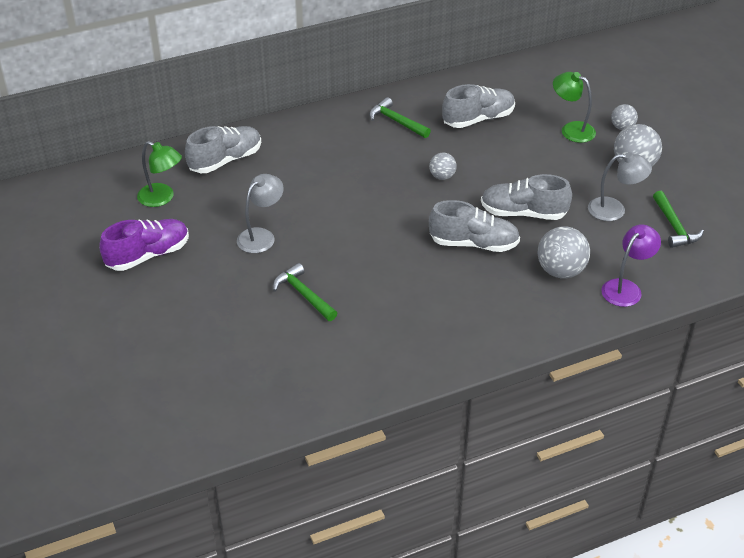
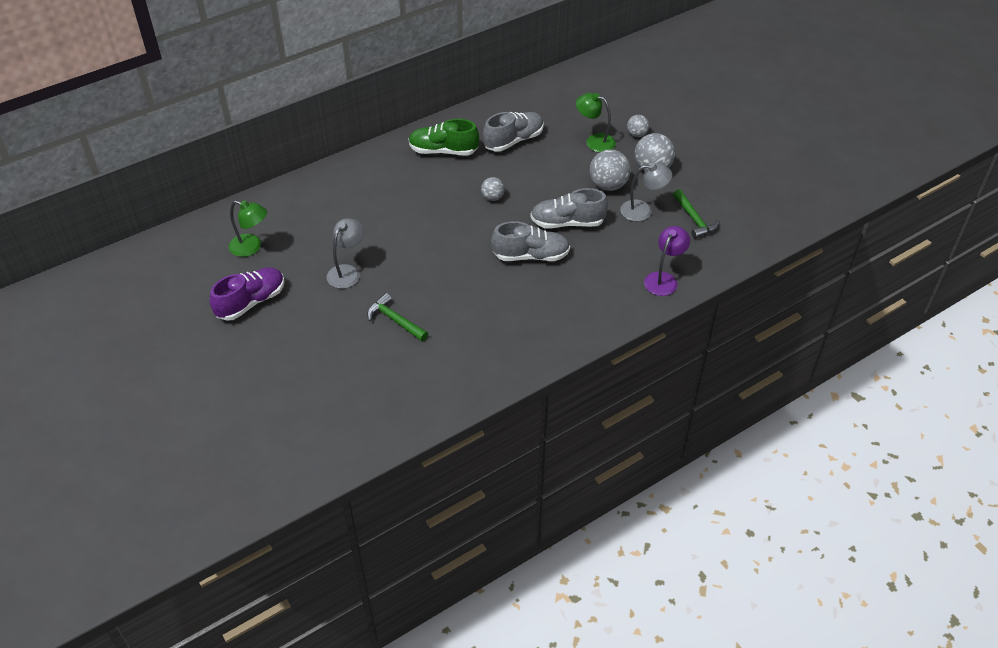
camera: 10 degrees left, 5 degrees up
(225, 160) = (300, 205): grey shoe -> none
(396, 121) = (443, 151): green hammer -> green shoe
(560, 271) = (607, 271): grey ball -> grey ball (608, 185)

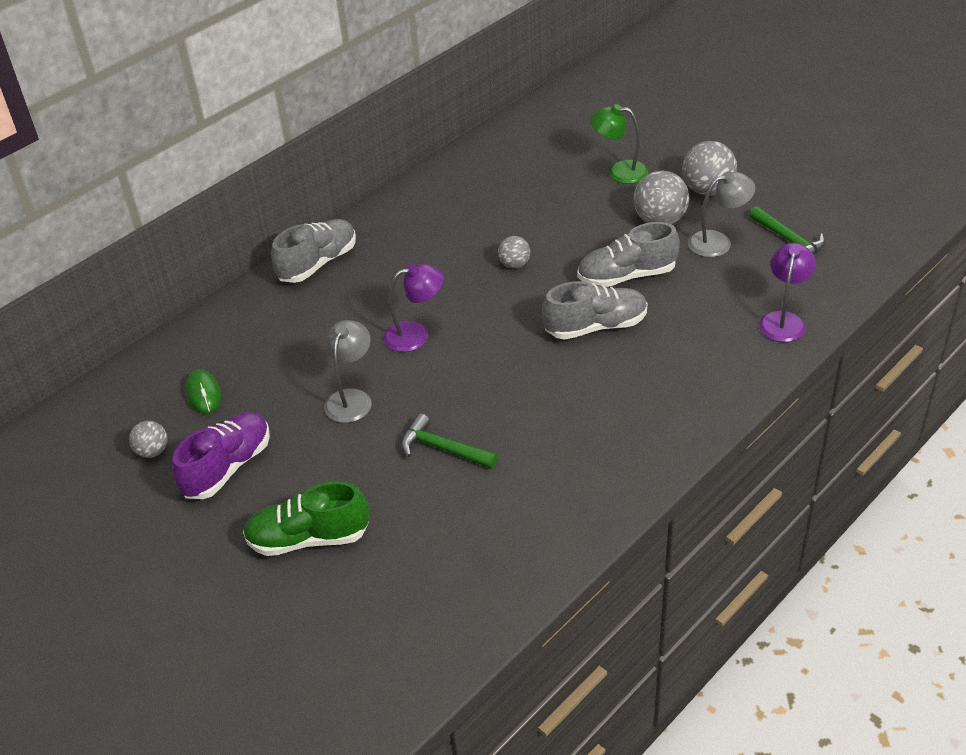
camera: 10 degrees left, 5 degrees down
(251, 247) = (203, 394): green lamp -> green mouse
(406, 235) = (416, 335): none -> purple lamp
(443, 151) = (425, 220): green shoe -> green shoe (308, 538)
(513, 140) = (514, 190): grey shoe -> grey shoe (318, 263)
(637, 134) = (669, 154): grey ball -> grey ball (152, 451)

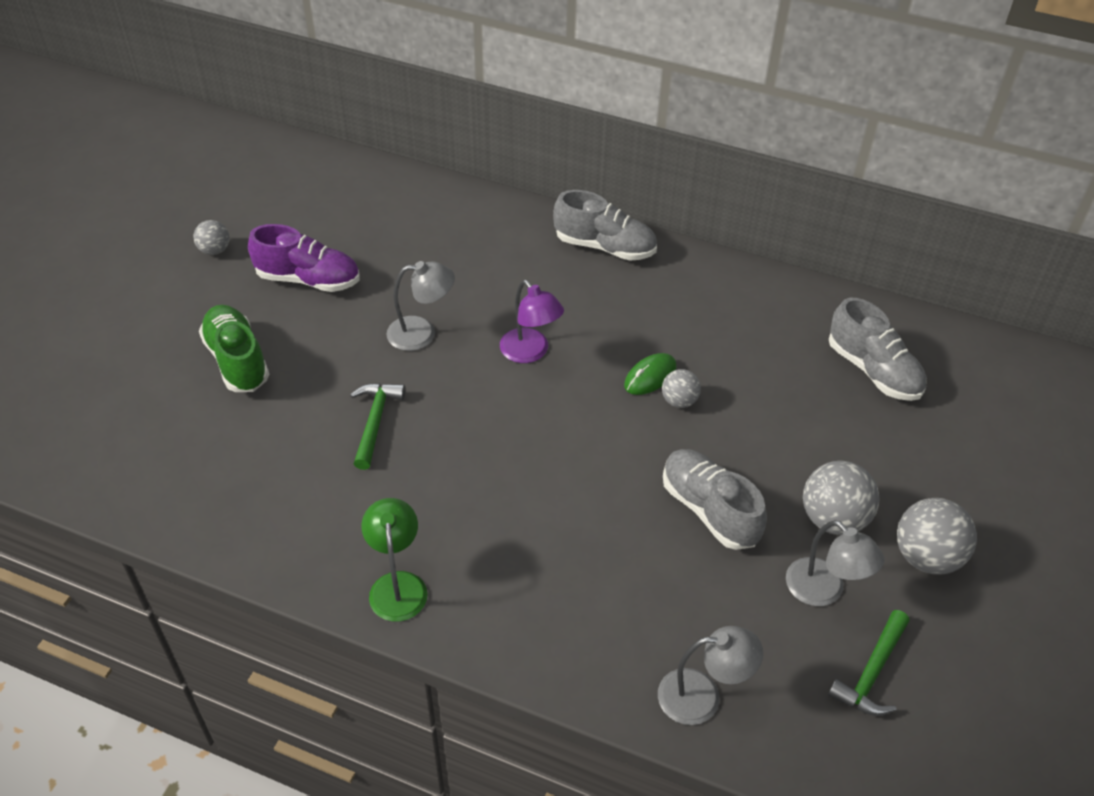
camera: 65 degrees right, 5 degrees up
(152, 451) = (314, 227): grey ball -> grey ball (215, 250)
(203, 394) = (393, 232): green mouse -> green mouse (650, 376)
(596, 326) = (607, 501): grey shoe -> grey shoe (873, 370)
(619, 172) = (908, 454): green lamp -> green lamp (397, 585)
(783, 320) = (702, 696): purple lamp -> grey lamp

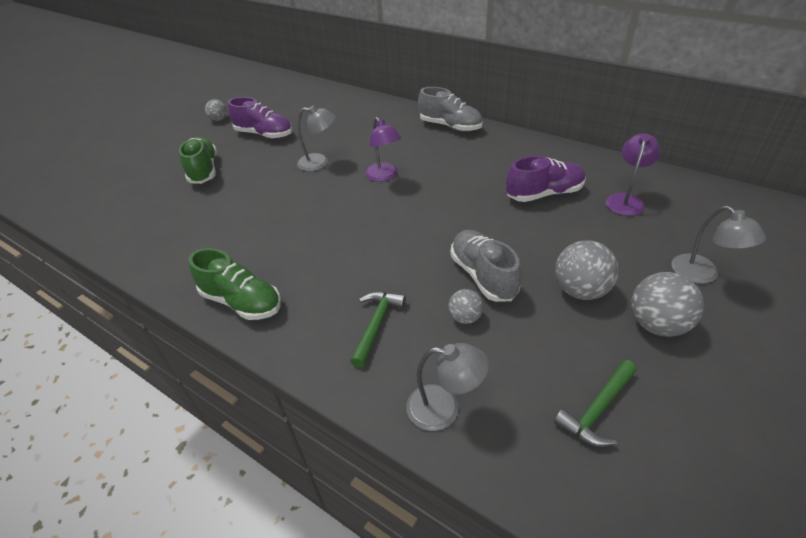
camera: 15 degrees right, 5 degrees down
(375, 422) = (270, 206): green hammer -> green hammer (376, 325)
(397, 585) = (242, 302): green lamp -> green shoe
(650, 376) = (460, 193): green mouse -> none
(679, 401) = (477, 208): grey ball -> grey ball (465, 317)
(765, 368) = (544, 194): none -> purple shoe
(824, 591) = (564, 340): grey lamp -> grey lamp (702, 275)
(873, 370) = (625, 200): grey shoe -> purple lamp

